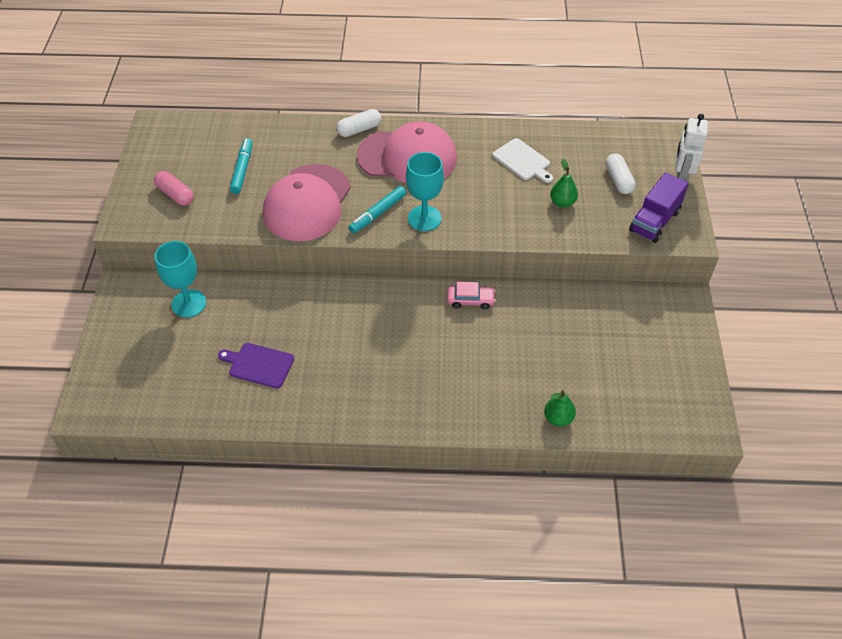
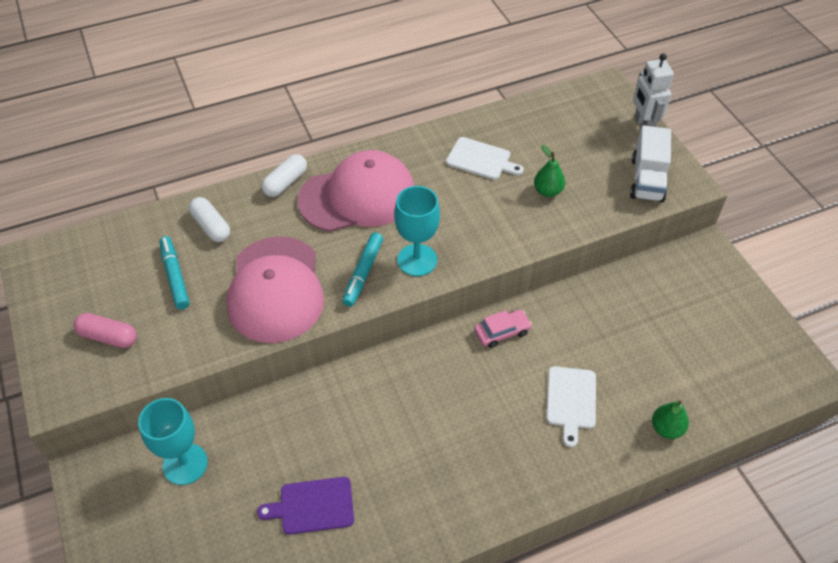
camera: 25 degrees left, 0 degrees up
(493, 369) = (571, 401): none -> white cutting board
(618, 180) = (587, 148): white capsule -> white capsule (211, 226)
(654, 221) = (647, 179): purple truck -> white truck

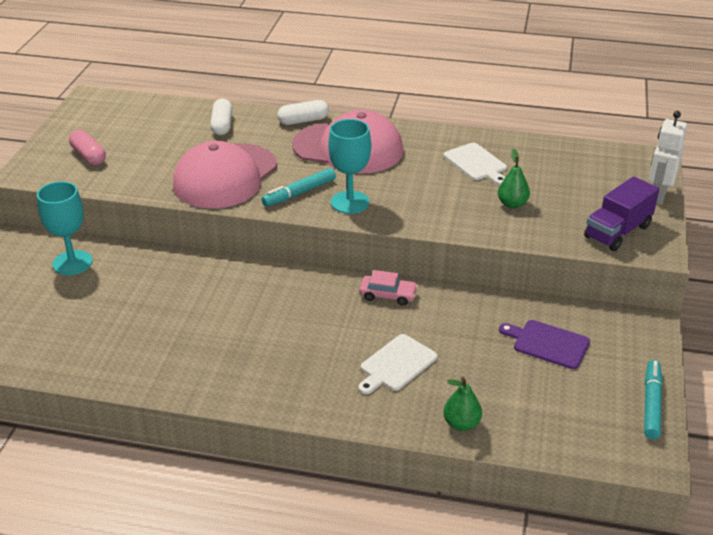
camera: 35 degrees right, 15 degrees down
(175, 276) = (166, 142): turquoise marker -> turquoise marker (651, 404)
(312, 506) = (127, 327): purple cutting board -> purple cutting board (548, 343)
(647, 179) = (617, 232): white truck -> purple truck

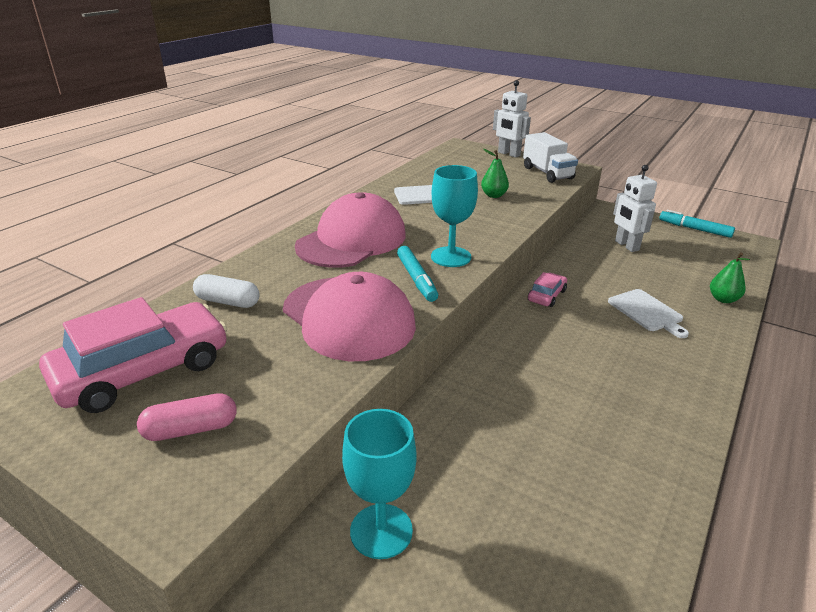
camera: 70 degrees left, 5 degrees down
(134, 123) = (143, 370): none -> pink car
(303, 121) = (273, 252): white capsule -> none
(548, 343) = (626, 245): purple cutting board -> white robot
(617, 232) = (547, 173): purple truck -> white truck

